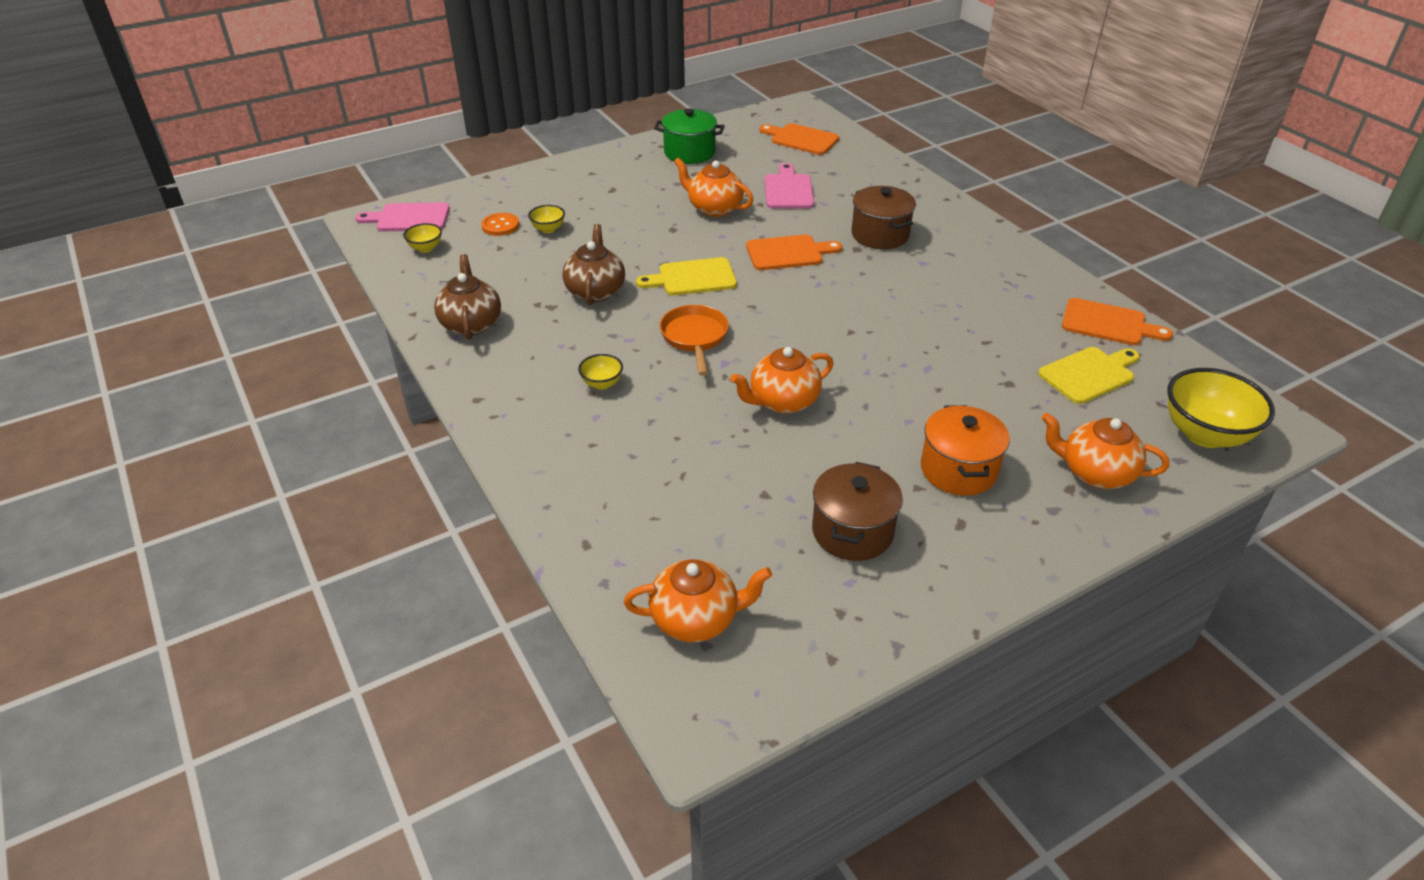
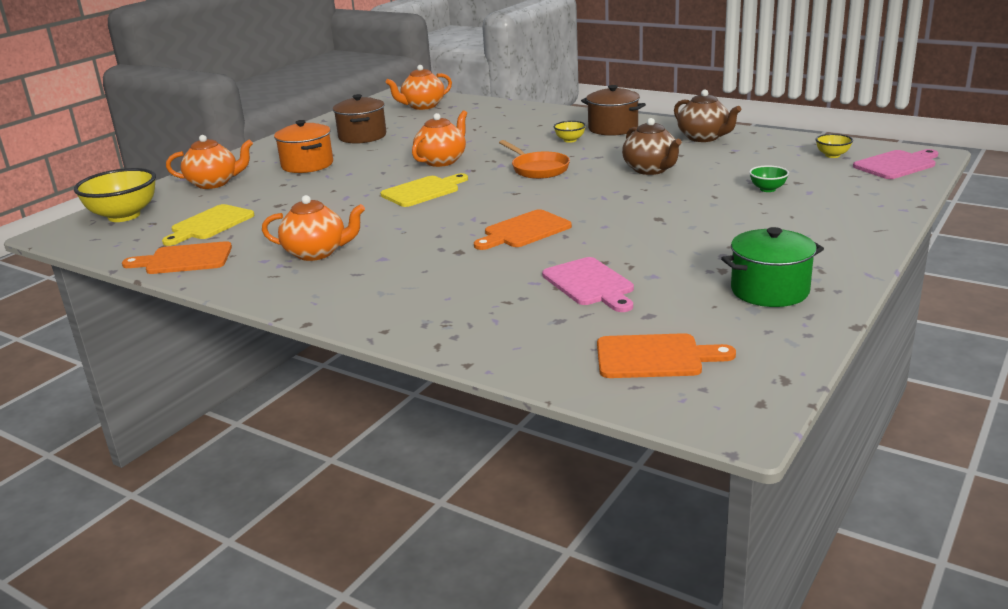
camera: 155 degrees right, 15 degrees down
(500, 226) = (812, 180): orange button -> none
(548, 229) = (767, 189): yellow bowl -> green bowl
(692, 278) = (587, 194): yellow cutting board -> yellow cutting board (423, 191)
(714, 208) = (646, 244): orange teapot -> orange teapot (317, 253)
(880, 235) = (443, 269): brown pot -> brown pot (613, 128)

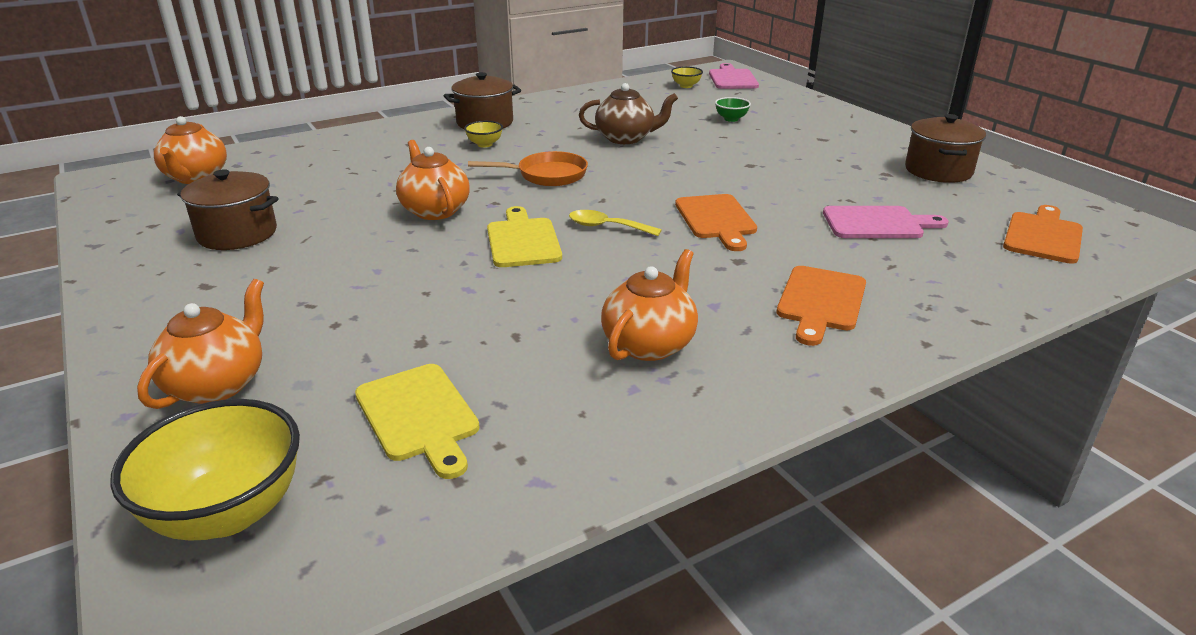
camera: 65 degrees left, 5 degrees up
(184, 259) = (550, 463): orange cutting board -> orange cutting board (820, 302)
(307, 165) = (283, 292): orange pot -> none
(470, 205) = (606, 227): none -> yellow spoon
(704, 138) = (575, 104): brown teapot -> none
(769, 291) = (938, 171): green pot -> brown pot

